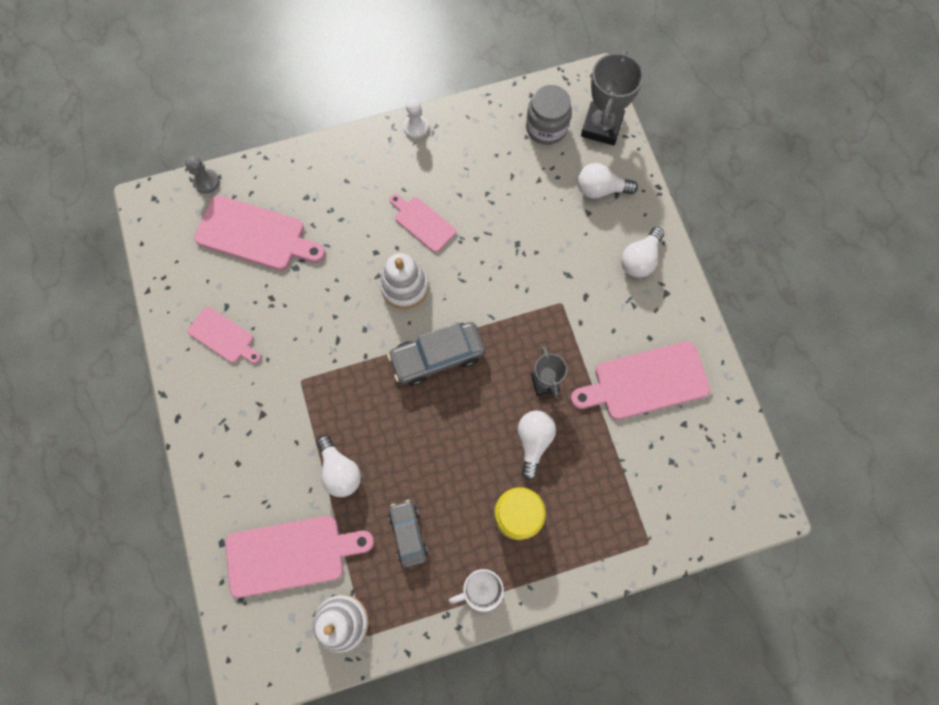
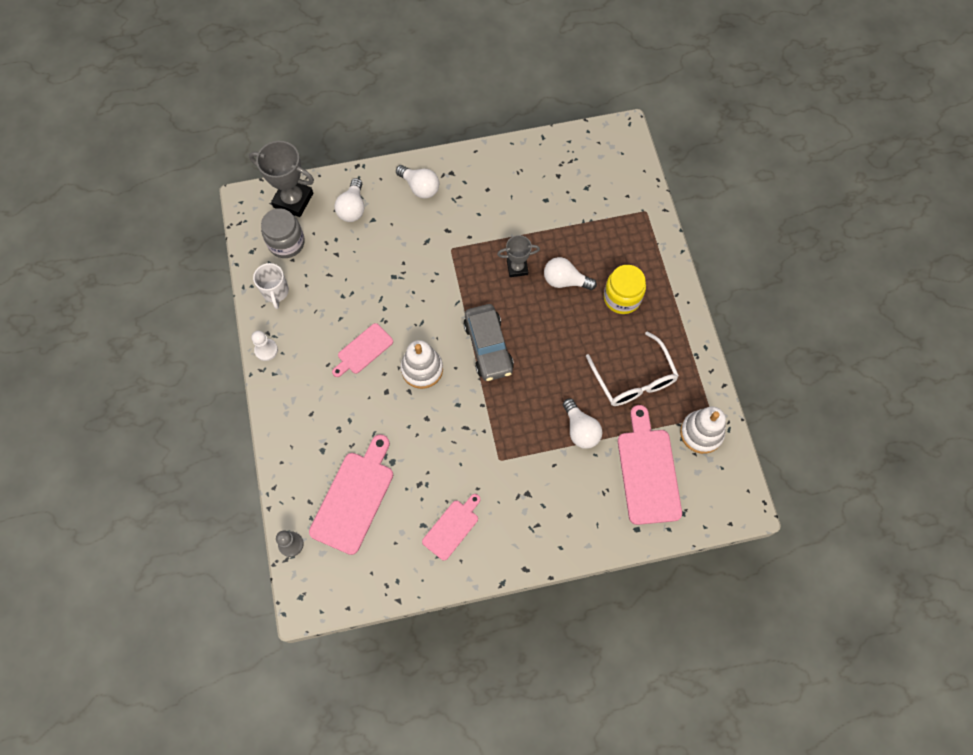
camera: 85 degrees left, 5 degrees down
(340, 471) = (580, 430): white light bulb -> white light bulb turned 90 degrees clockwise
(408, 533) = (634, 379): grey car -> white glasses
(480, 588) = (677, 329): white mug -> white mug (275, 292)
(645, 382) = (523, 197): pink cutting board -> none

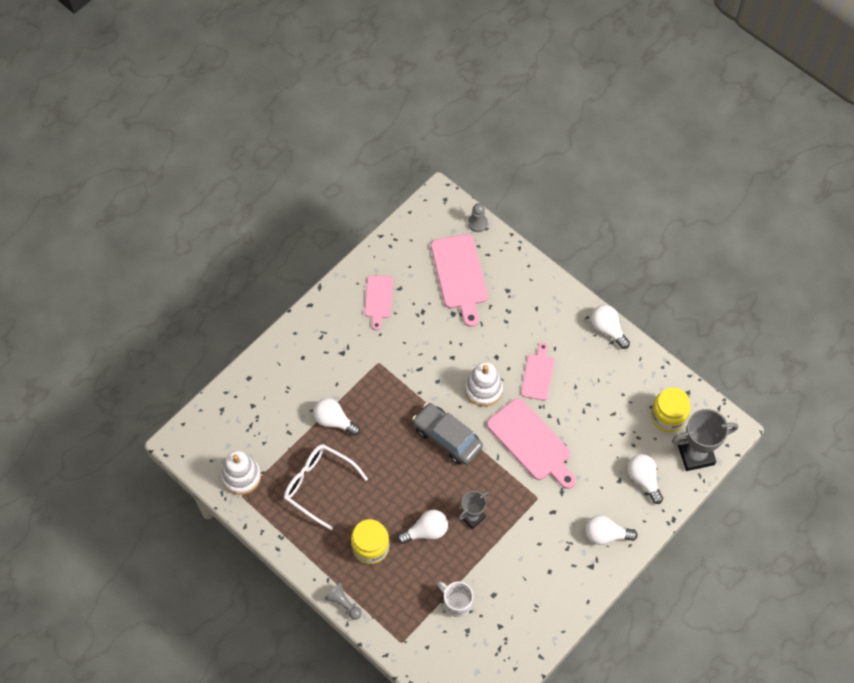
camera: 145 degrees right, 5 degrees down
(266, 350) = (607, 329): white pawn -> white light bulb
(275, 292) = (640, 374): white mug -> white mug (456, 603)
(286, 243) = (668, 416): grey jar -> yellow jar
(648, 471) = (265, 423): pink cutting board -> pink cutting board (531, 443)
(675, 267) = (344, 604): none -> grey pawn

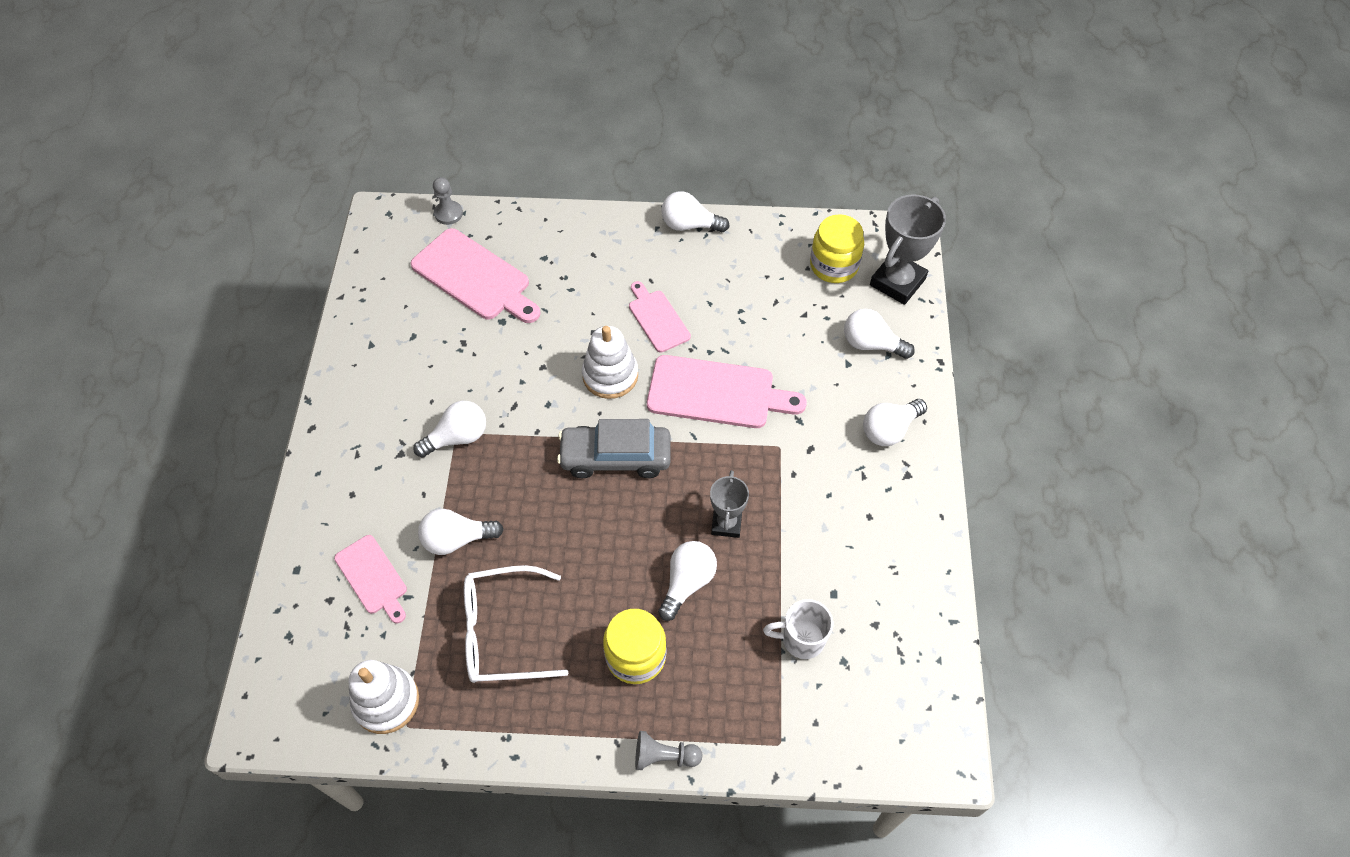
camera: 40 degrees left, 5 degrees down
(377, 365) = (457, 437): none -> white light bulb
(378, 299) = (396, 364): pink cutting board -> pink cutting board (373, 577)

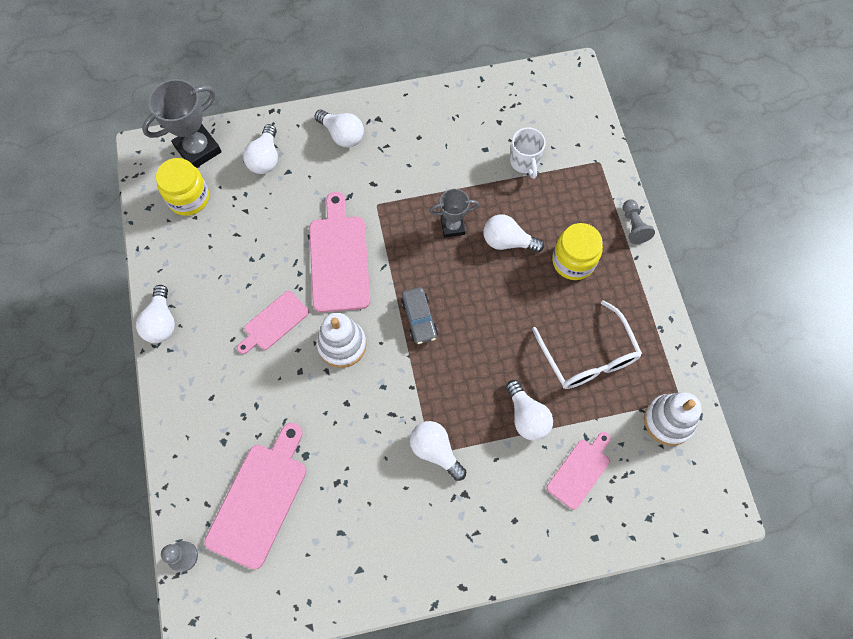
camera: 105 degrees left, 10 degrees up
(615, 457) = (419, 318): grey car -> grey car, size x0.63
(897, 282) = (198, 149): grey trophy -> grey trophy turned 60 degrees counterclockwise

